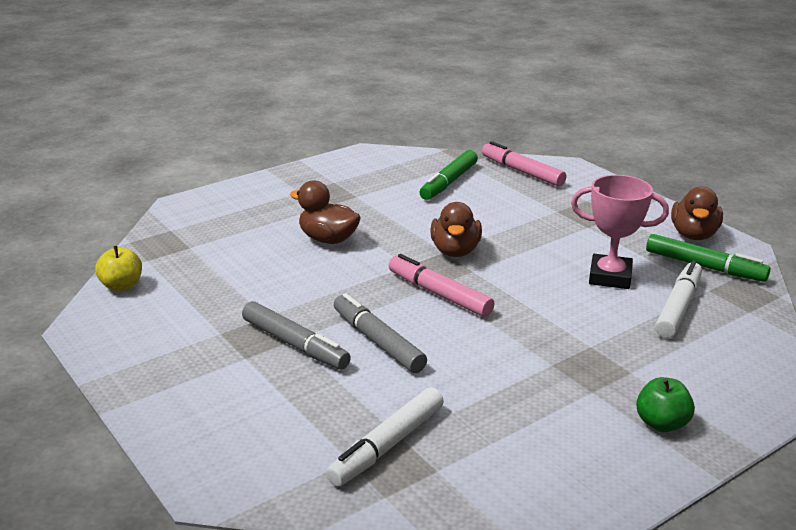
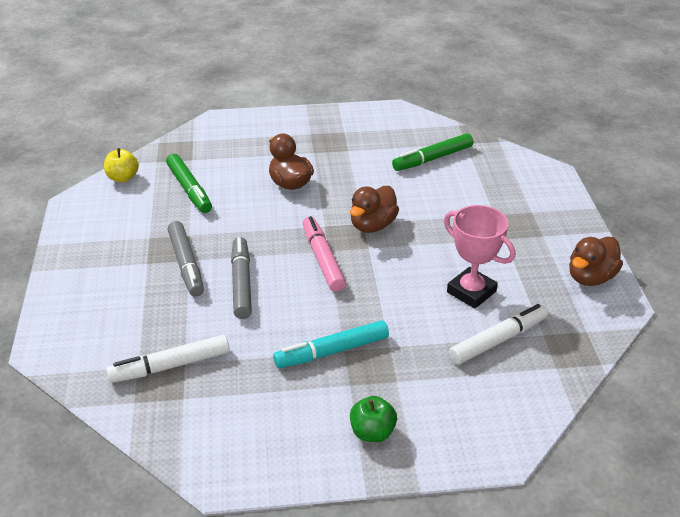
camera: 30 degrees right, 10 degrees up
(522, 172) = (505, 166): pink marker -> none
(542, 369) = (332, 351): none -> turquoise marker
(704, 266) = (565, 311): green marker -> green marker (189, 189)

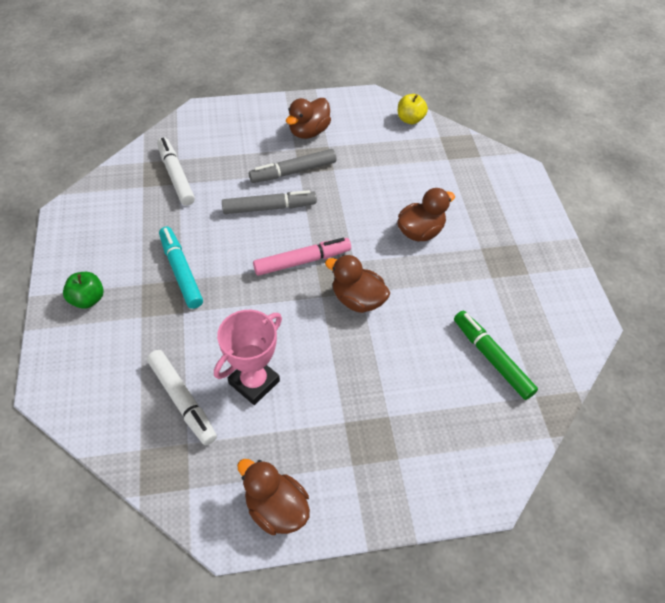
camera: 85 degrees right, 15 degrees up
(119, 251) = (309, 132): none -> brown duck
(189, 189) = (399, 162): green marker -> none

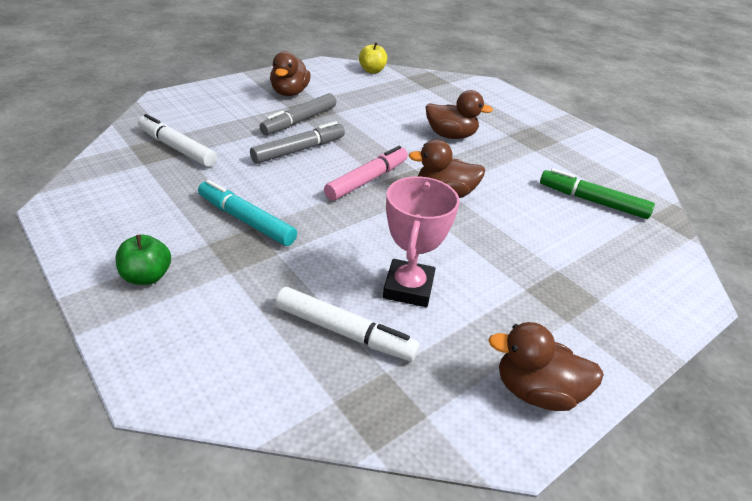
camera: 30 degrees left, 15 degrees down
(420, 231) = (450, 135): brown duck -> brown duck turned 75 degrees clockwise

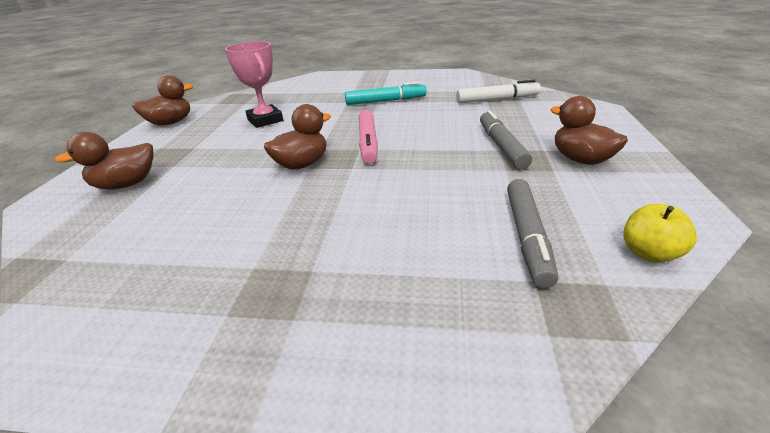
camera: 140 degrees right, 5 degrees down
(147, 276) = (377, 80): green apple -> none
(299, 150) = (446, 132): grey marker -> grey marker (527, 237)
(344, 332) = (276, 101): white marker -> none
(450, 135) = (372, 218): brown duck -> brown duck (126, 184)
(592, 201) = (148, 236): green marker -> none

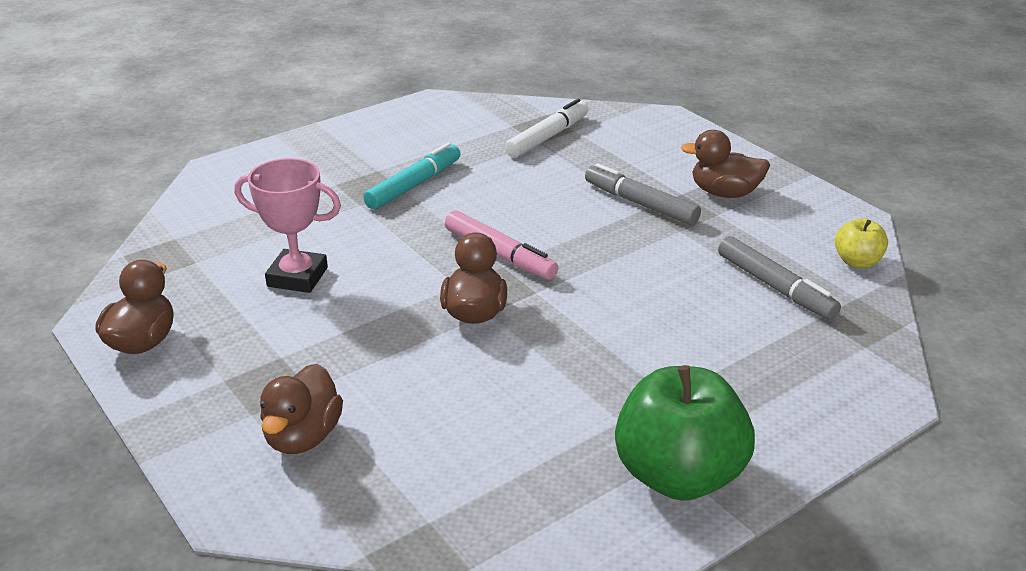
camera: 45 degrees left, 0 degrees up
(207, 335) = (678, 475): none -> green apple

